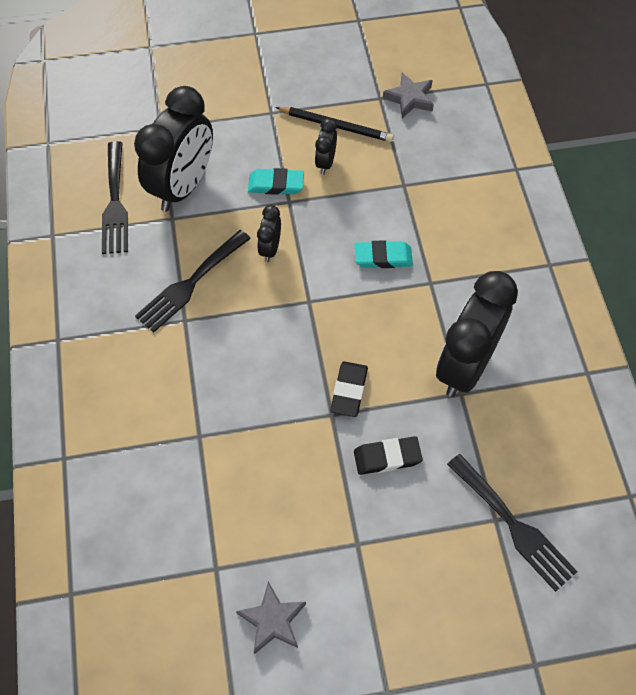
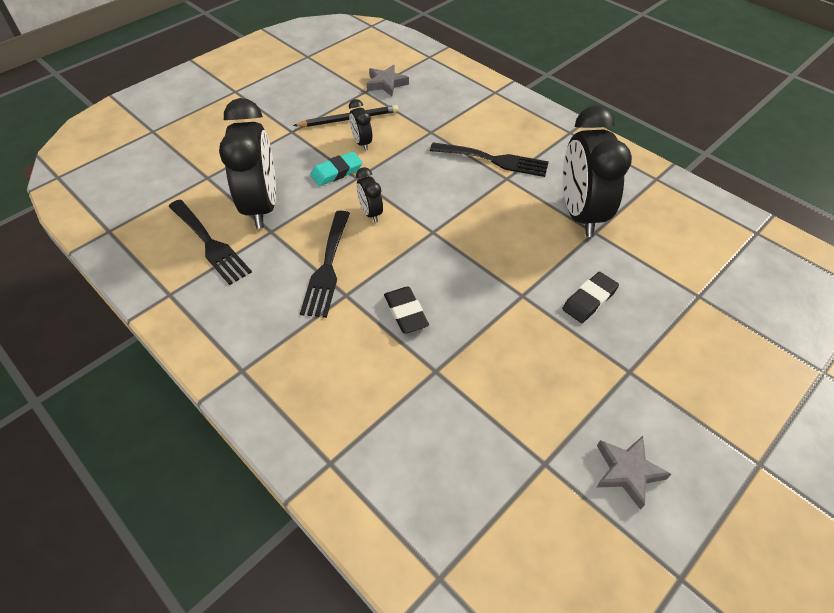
camera: 35 degrees left, 10 degrees down
(349, 391) = (519, 273): black eraser -> black eraser (406, 312)
(383, 257) = (459, 179): turquoise eraser -> none
(514, 525) = (713, 292): black fork -> black fork (494, 160)

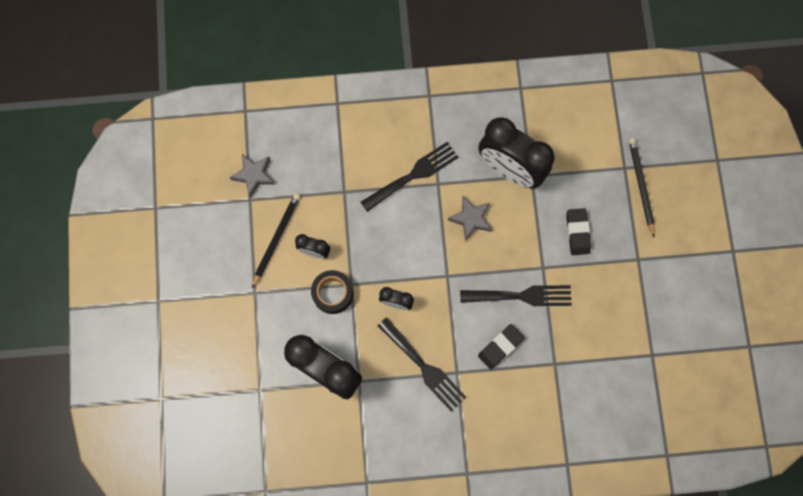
camera: 50 degrees left, 25 degrees up
(210, 244) = (338, 429): black fork -> black fork (521, 296)
(336, 172) = (333, 293): turquoise eraser -> black tape
(406, 312) = (500, 347): black eraser -> black eraser turned 60 degrees counterclockwise
(627, 472) = (687, 319): grey star -> grey star (471, 219)
(701, 321) = (641, 186): none -> black pencil

